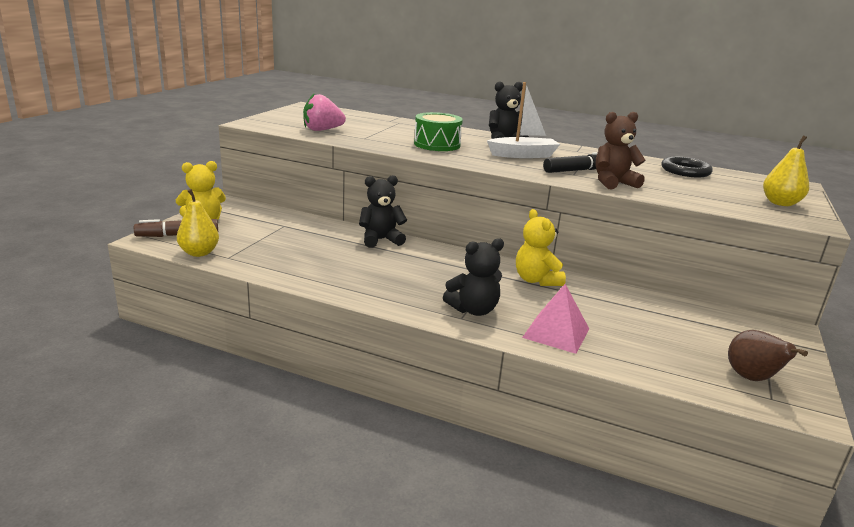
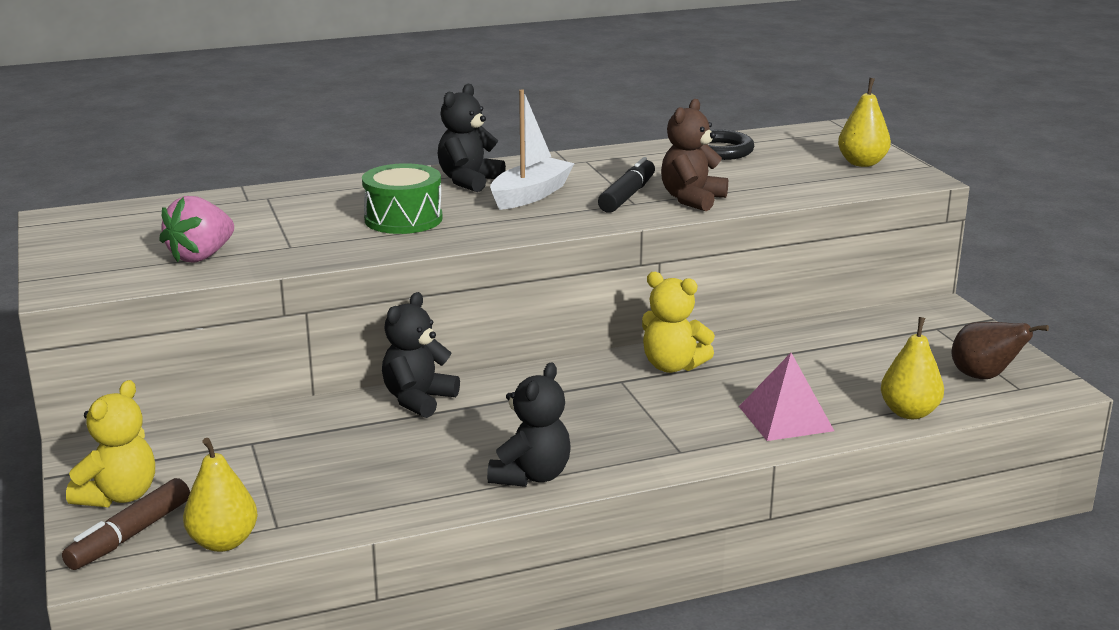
camera: 40 degrees left, 0 degrees up
(473, 310) = (675, 435): black teddy bear -> black teddy bear (531, 476)
(650, 370) = (909, 412): none -> yellow pear

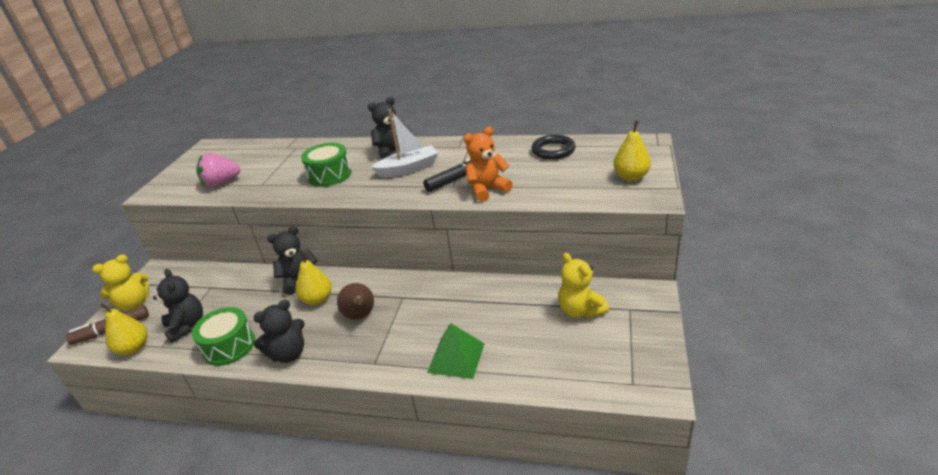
camera: 35 degrees right, 10 degrees up
(288, 494) = (187, 326): none -> black teddy bear
(412, 494) = (229, 346): none -> green drum
(672, 366) = (439, 294): yellow teddy bear -> yellow teddy bear (580, 310)
(692, 199) = (487, 190): brown teddy bear -> orange teddy bear
(786, 418) = (456, 357): pink pyramid -> green pyramid
(909, 412) = (534, 380): yellow pear -> yellow pear (317, 299)
(984, 377) = (617, 364): brown pear -> brown pear (360, 316)

